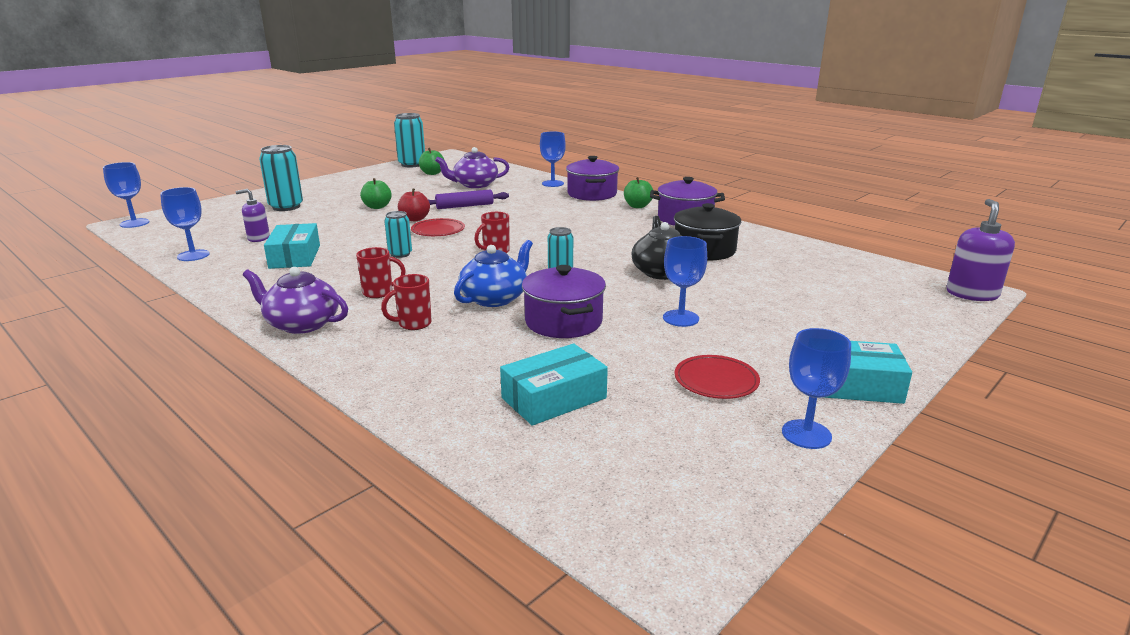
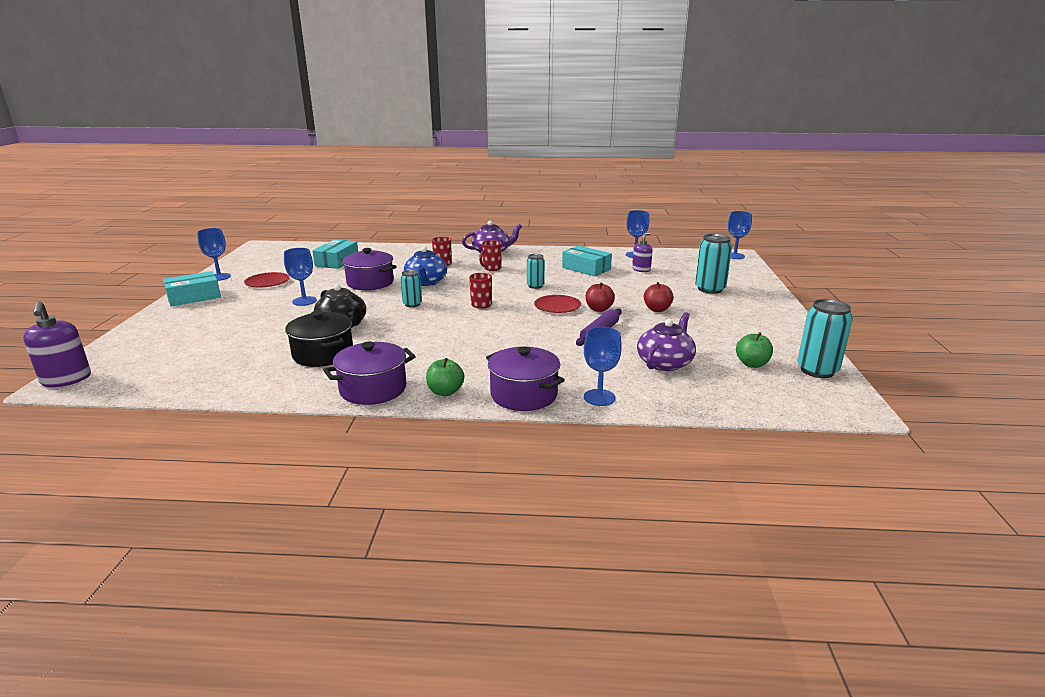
camera: 140 degrees right, 0 degrees up
(377, 207) = (657, 309): green apple -> red apple

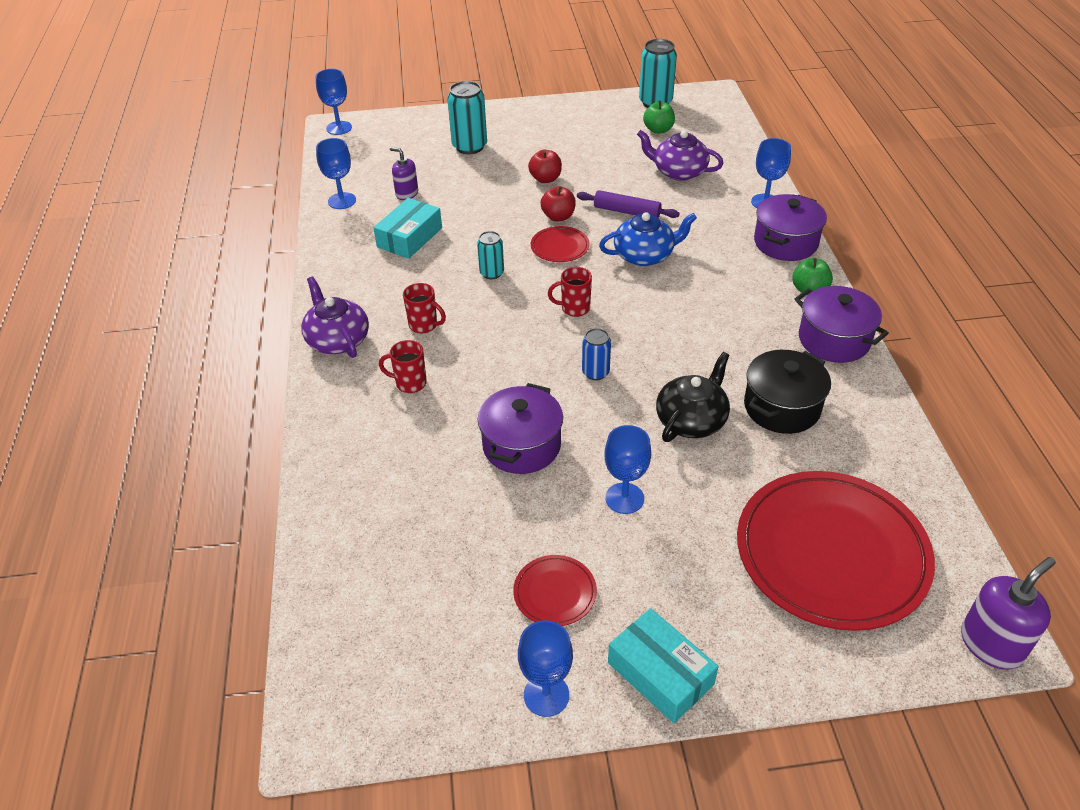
camera: 100 degrees left, 20 degrees up
(193, 346) = (831, 553): none -> red plate
(337, 261) = (416, 533): turquoise box -> none
(412, 304) = (595, 372): turquoise can -> blue can
(426, 282) = (502, 381): blue teapot -> blue teapot (645, 255)

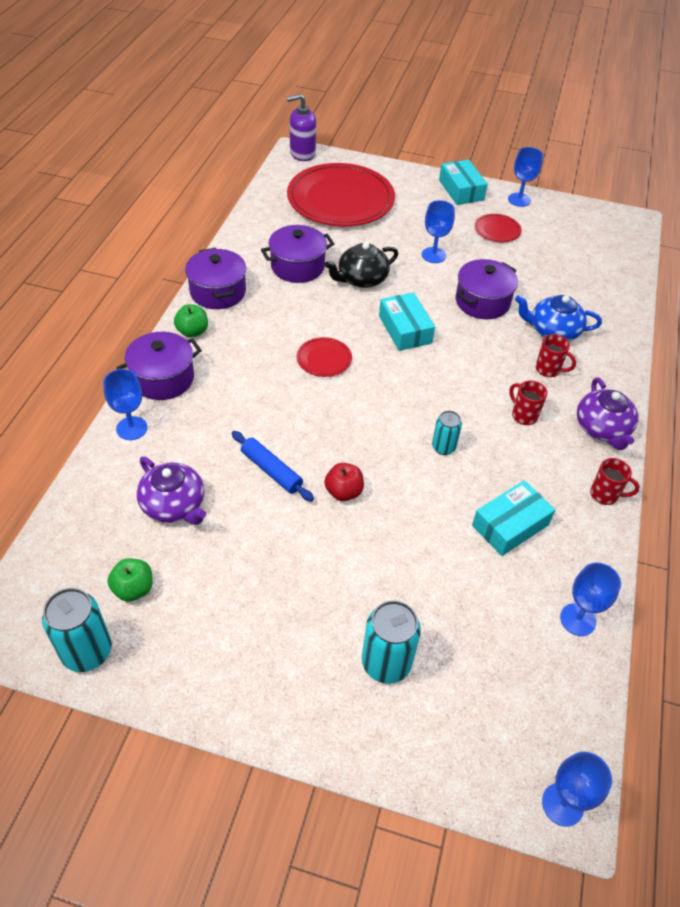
camera: 160 degrees left, 5 degrees up
(407, 194) = (495, 599): purple soap dispenser -> none
(545, 179) = (324, 556): red apple -> none
(560, 247) = (364, 452): red plate -> red plate (324, 359)
(574, 308) = (390, 385): red mug -> red mug (605, 495)
(595, 372) = (405, 329): blue can -> turquoise box
(627, 211) = (271, 471): purple rolling pin -> blue rolling pin
(645, 255) = (294, 413): blue teapot -> blue teapot (553, 331)
(782, 407) = (297, 266): black pot -> purple pot

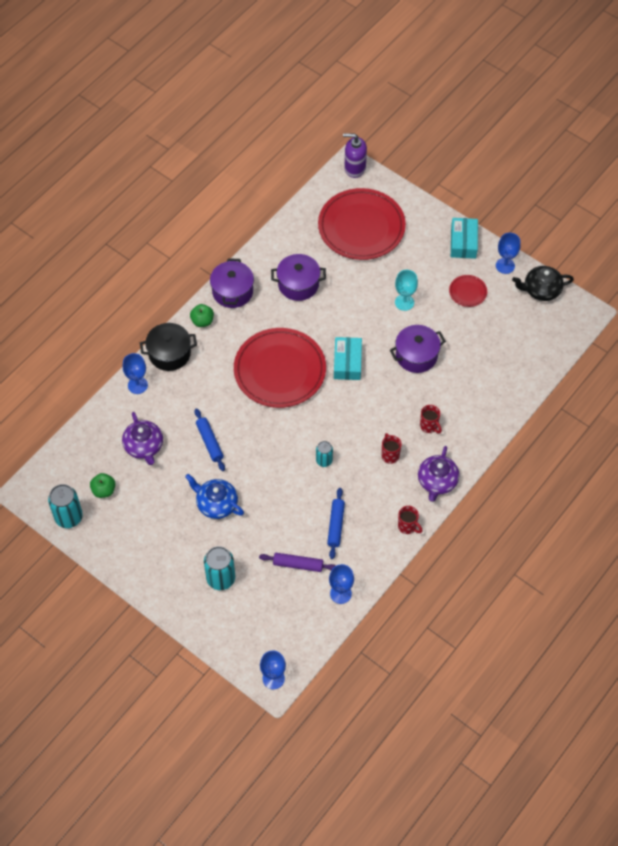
camera: 25 degrees right, 10 degrees up
(163, 379) = (169, 353): purple pot -> black pot
(324, 359) = (280, 370): red plate -> red plate, size x2.35
(343, 492) = (246, 470): red apple -> none
(361, 279) = (339, 309): black teapot -> black teapot (541, 290)
(433, 255) = (404, 302): blue goblet -> turquoise goblet
(491, 598) = (298, 564): none -> purple rolling pin
(510, 525) = (335, 525): turquoise box -> blue rolling pin
(553, 331) = (453, 396): blue teapot -> blue teapot (216, 504)

